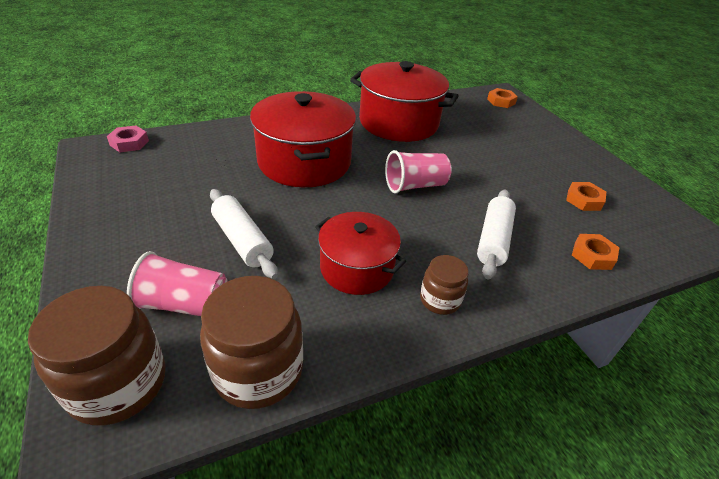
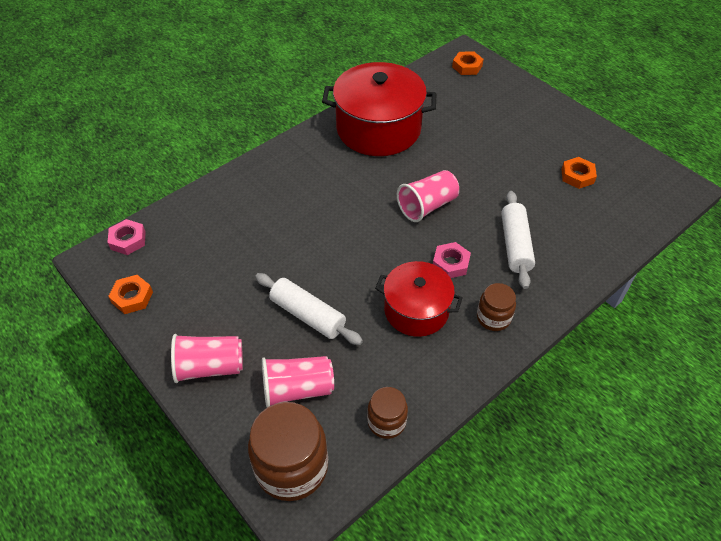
camera: 15 degrees left, 10 degrees up
(115, 256) = (210, 367): none -> pink cup
(258, 370) = (386, 422): brown jar -> brown jar, size x0.55
(304, 162) = (313, 209): red pot -> none
(415, 237) = (450, 263): none -> pink nut
(592, 255) = (598, 235): orange nut -> orange nut (132, 297)

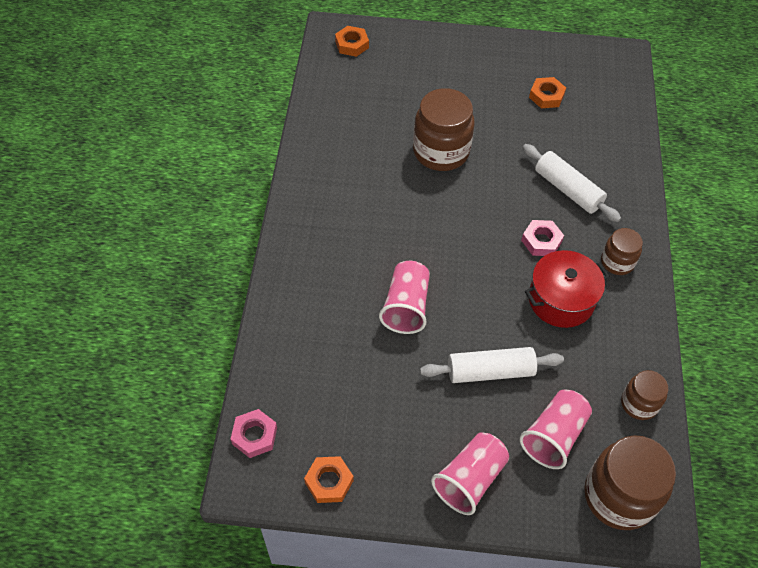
camera: 45 degrees left, 5 degrees up
(378, 129) = (347, 158): red pot -> none
(427, 206) = (469, 204): pink cup -> pink cup (406, 307)
(448, 163) = (441, 152): none -> brown jar

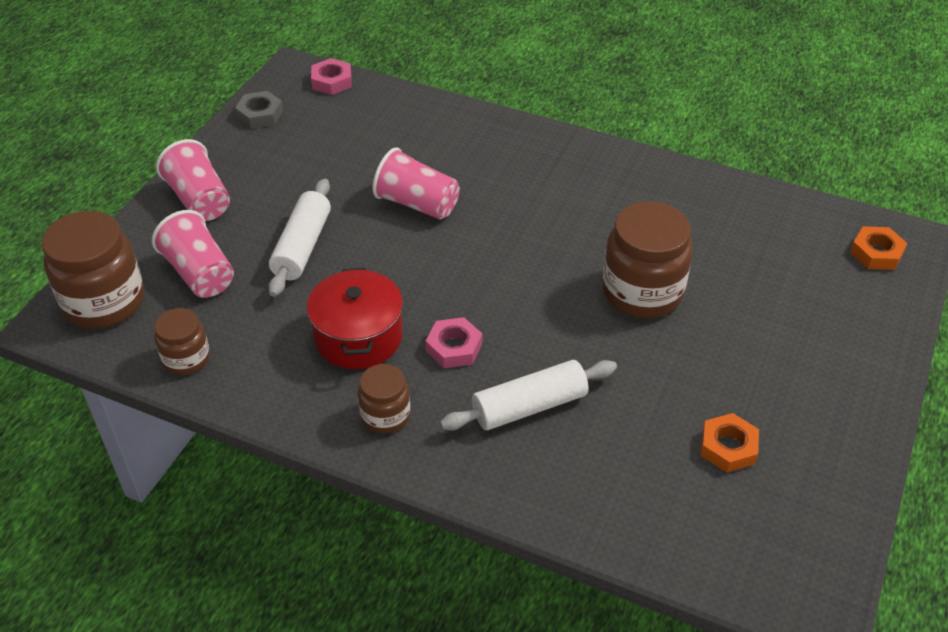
camera: 110 degrees right, 10 degrees down
(329, 482) = (260, 114): orange nut -> grey nut

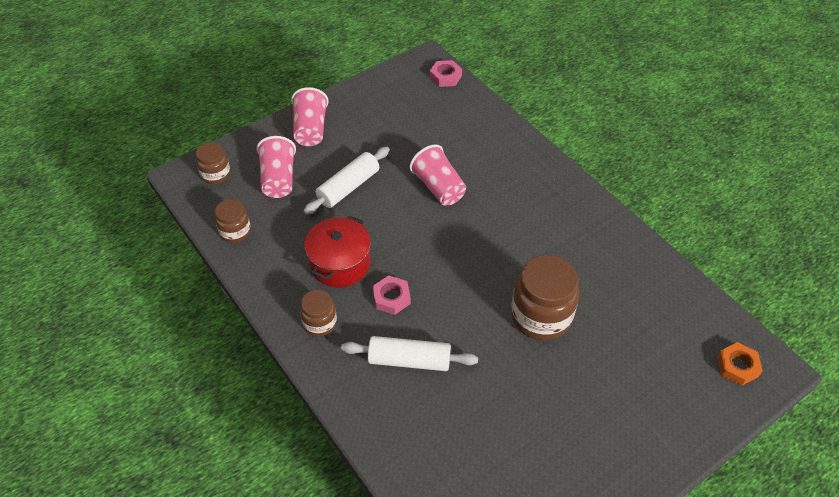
camera: 30 degrees right, 5 degrees up
(104, 302) = (216, 174): brown jar -> brown jar, size x0.55
(260, 114) = (385, 84): grey nut -> none
(728, 447) = (516, 454): orange nut -> none

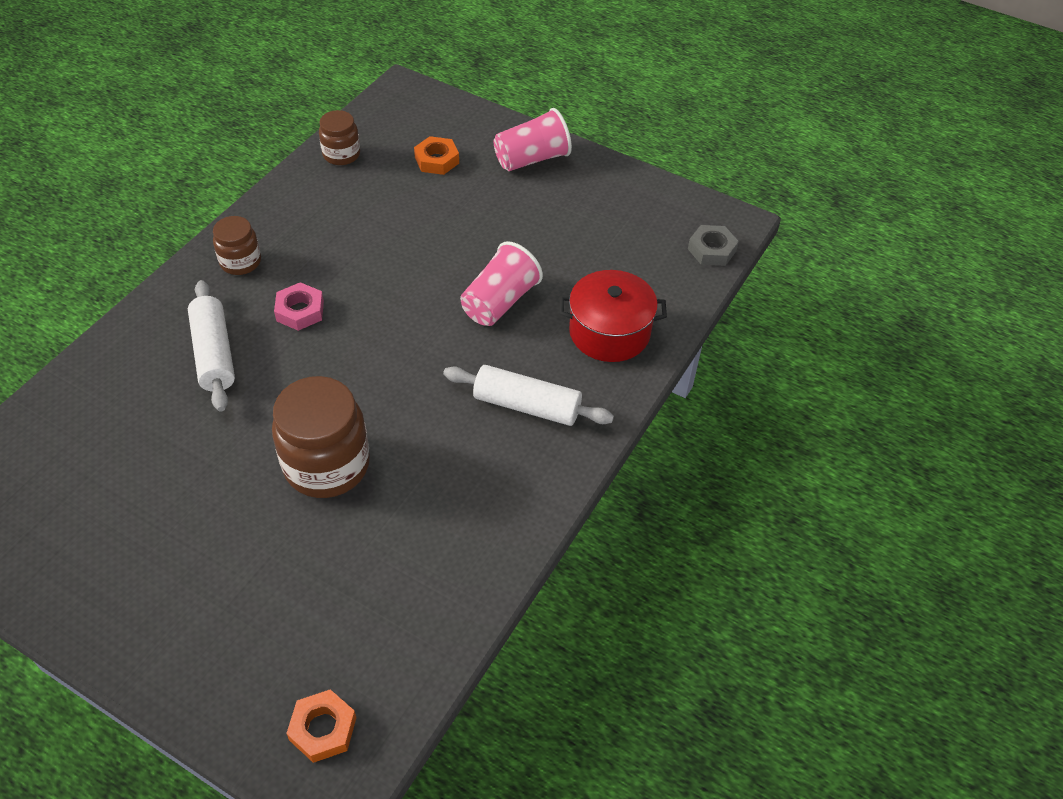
camera: 65 degrees right, 0 degrees up
(216, 174) = (417, 111): brown jar -> none
(278, 179) = (437, 160): pink cup -> orange nut
(340, 263) = (333, 251): red pot -> red pot (609, 332)
(348, 187) = (455, 221): white rolling pin -> white rolling pin (527, 406)
(445, 77) = (712, 250): pink nut -> grey nut

